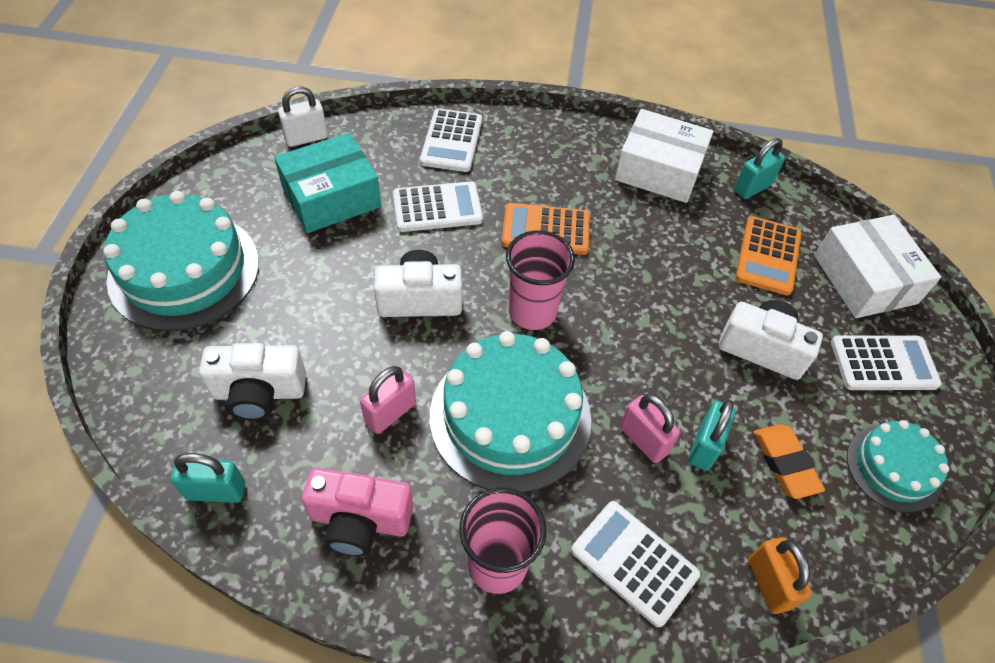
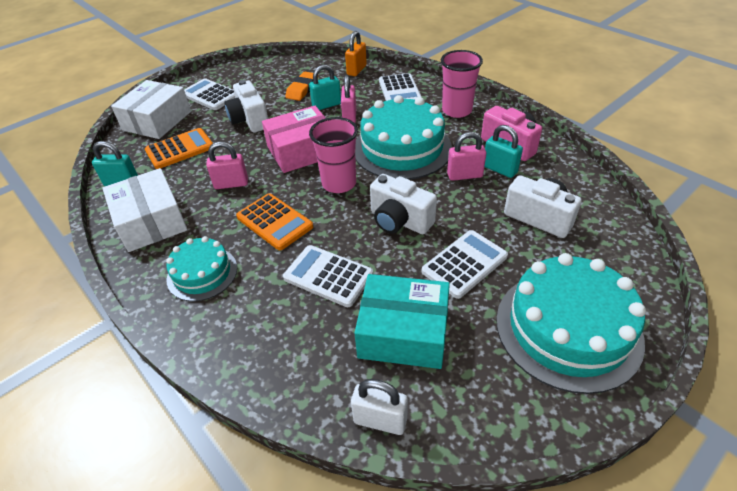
camera: 135 degrees left, 10 degrees down
(216, 491) = (584, 184): turquoise padlock -> turquoise padlock (499, 169)
(452, 141) = (254, 331): white calculator -> white calculator (464, 264)
(630, 335) = (302, 151): none -> pink box
(646, 246) = (231, 184): none -> pink padlock
(893, 468) = (265, 73): turquoise cake -> turquoise cake (202, 273)

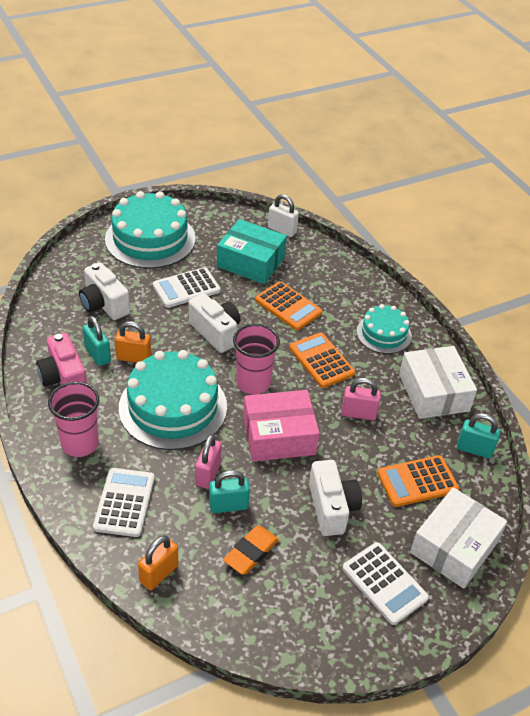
camera: 170 degrees left, 0 degrees up
(328, 276) = (288, 306): white calculator -> orange calculator
(464, 175) = (134, 358): pink padlock -> orange padlock

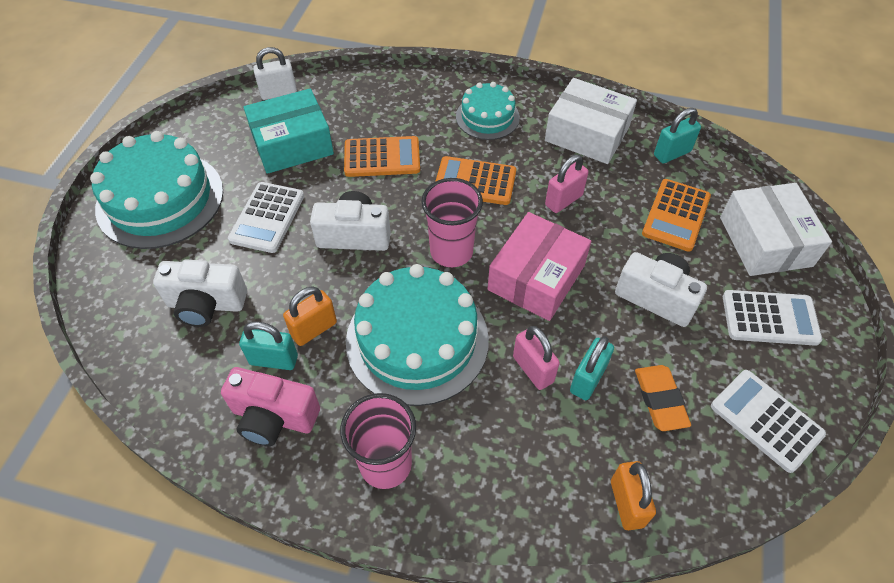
camera: 45 degrees left, 10 degrees up
(124, 502) = (506, 474): white calculator -> white calculator (766, 420)

